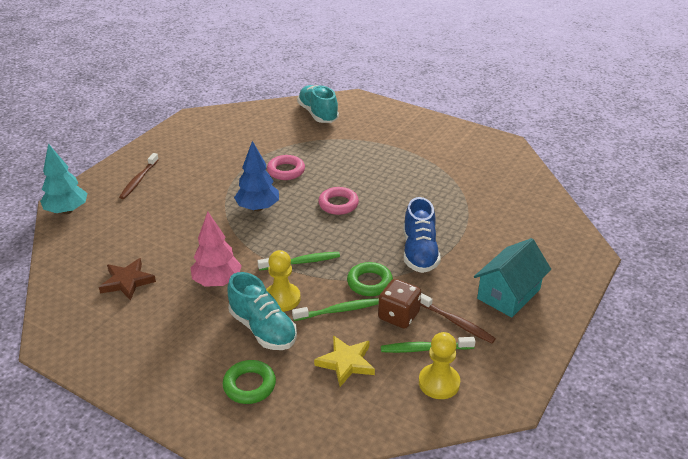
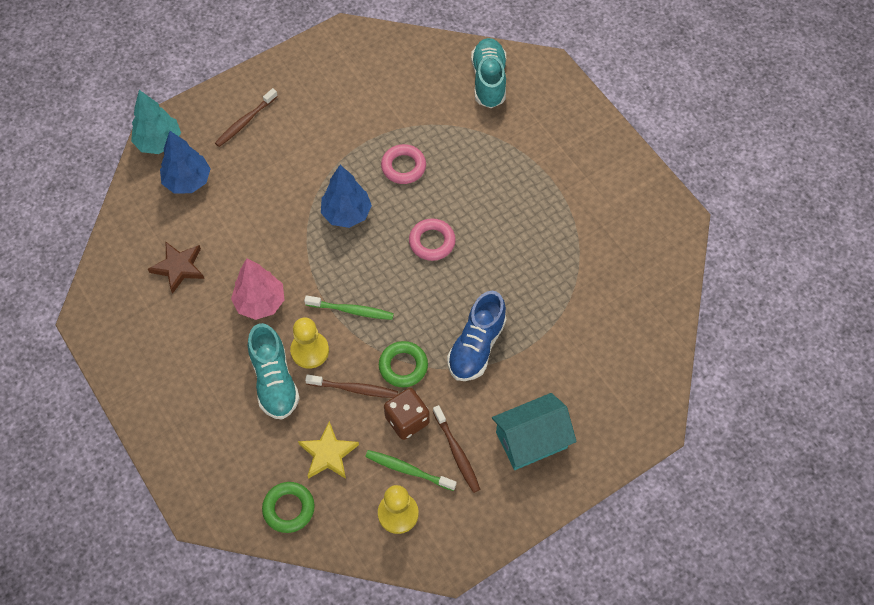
camera: 25 degrees right, 25 degrees up
(106, 226) = (188, 181): none -> blue tree
(249, 385) = (232, 441): green ring -> green ring (289, 508)
(338, 310) = (354, 389): green toothbrush -> brown toothbrush

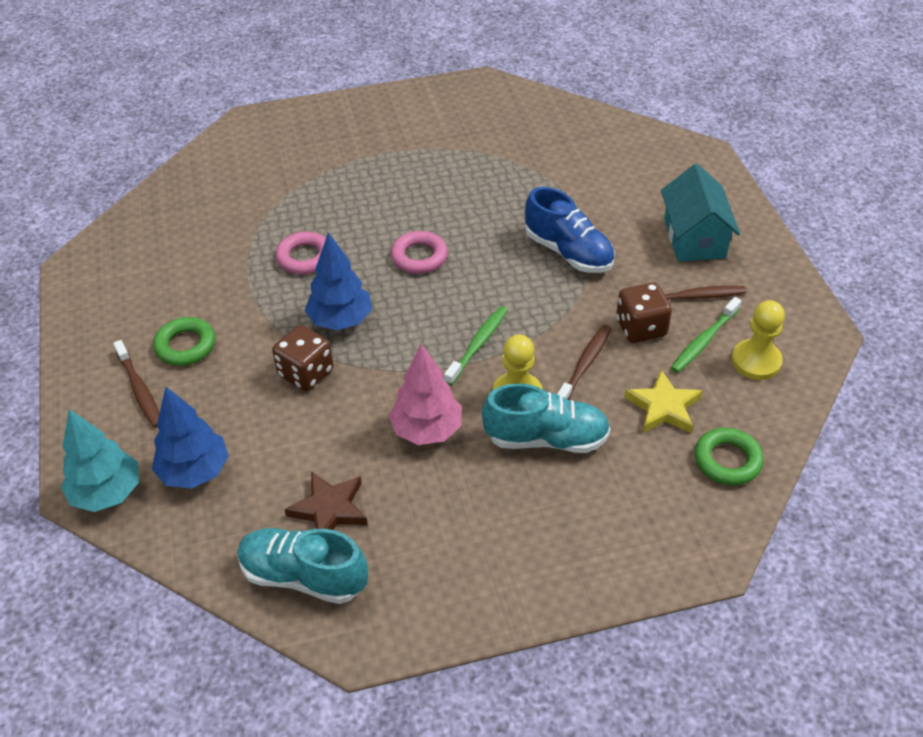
camera: 70 degrees left, 15 degrees down
(289, 211) = (306, 373): none -> brown dice
(403, 366) = (570, 316): green ring -> green ring (185, 346)
(489, 81) = (234, 166): turquoise shoe -> turquoise shoe (303, 576)

